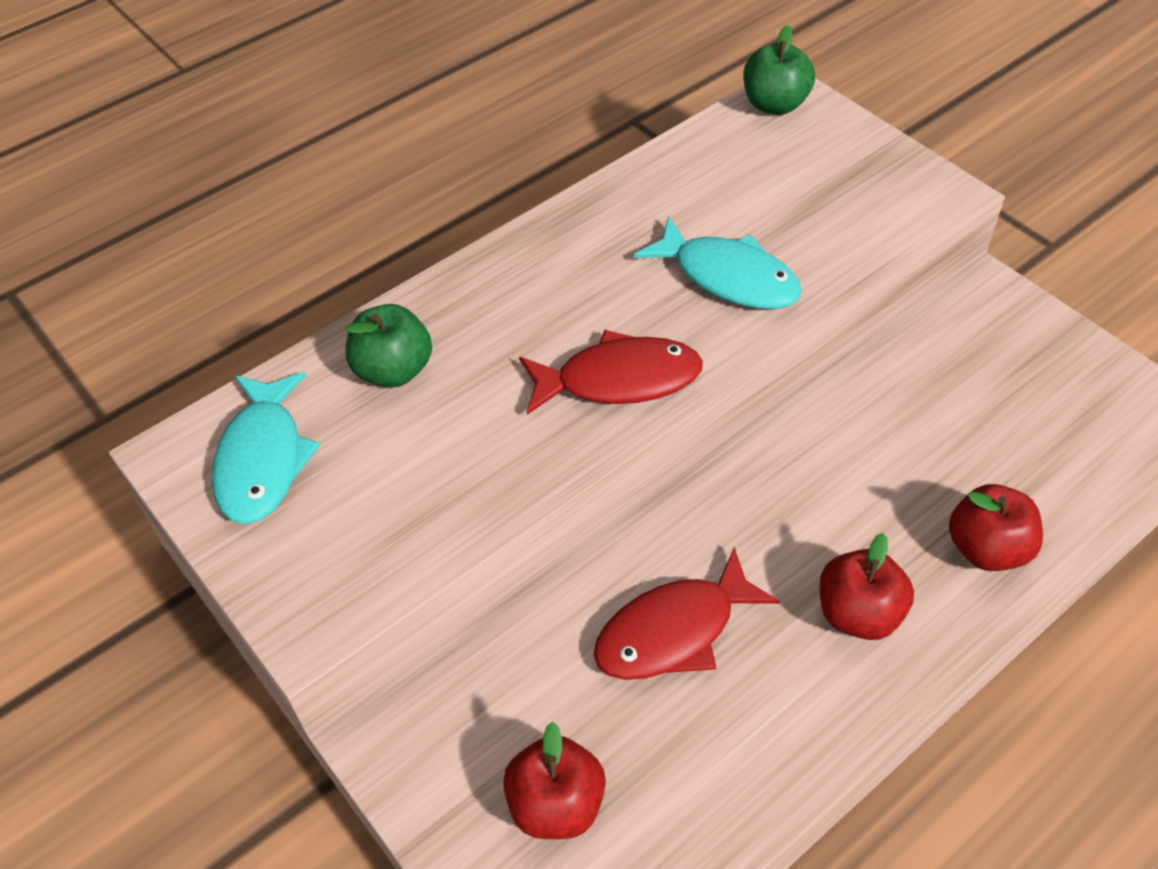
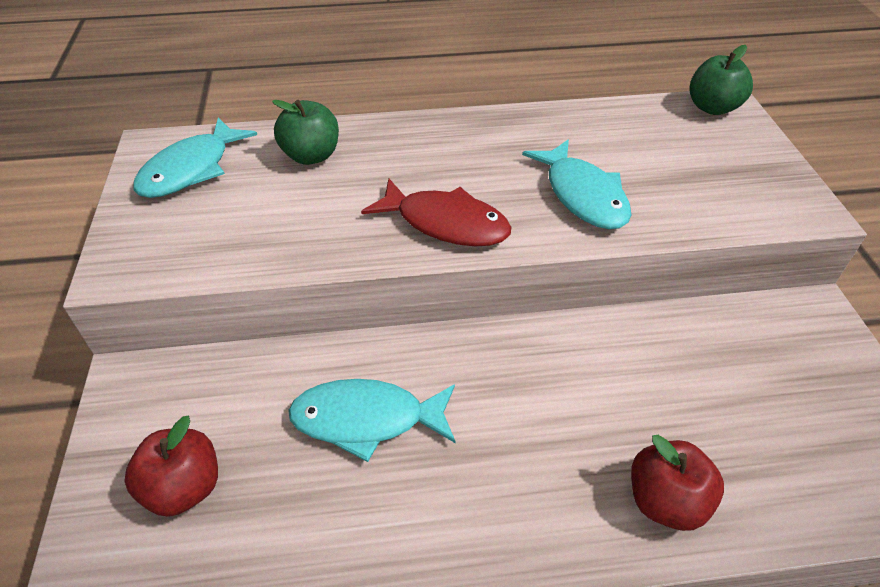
camera: 30 degrees right, 5 degrees down
(673, 631) = (366, 419): red fish -> turquoise fish
(858, 613) = (514, 488): red apple -> none

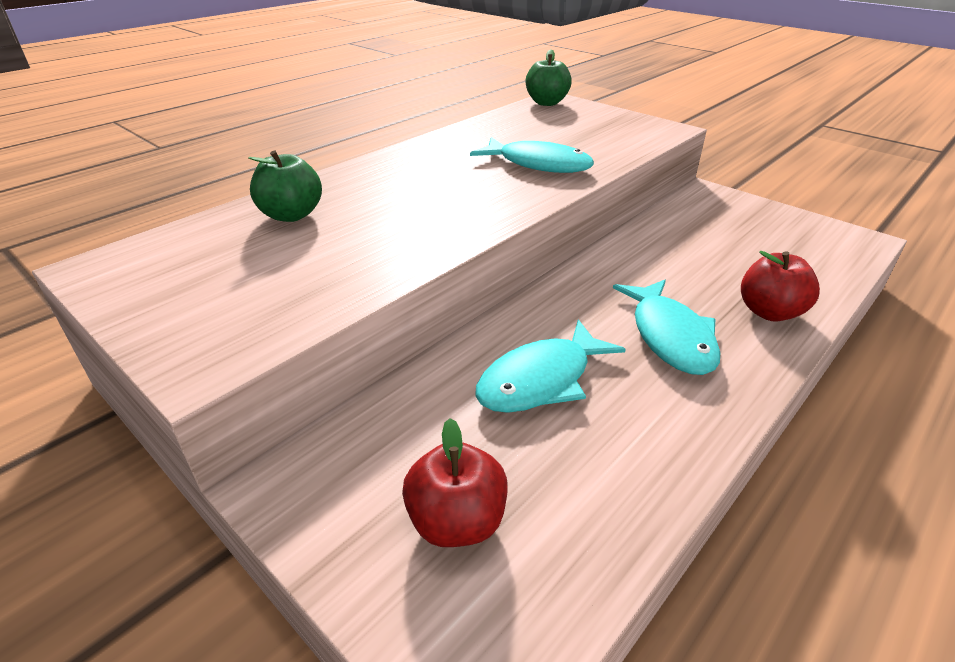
camera: 40 degrees left, 10 degrees down
(191, 169) = (173, 266): turquoise fish -> turquoise fish (670, 336)
(446, 223) = (471, 211): red fish -> none

